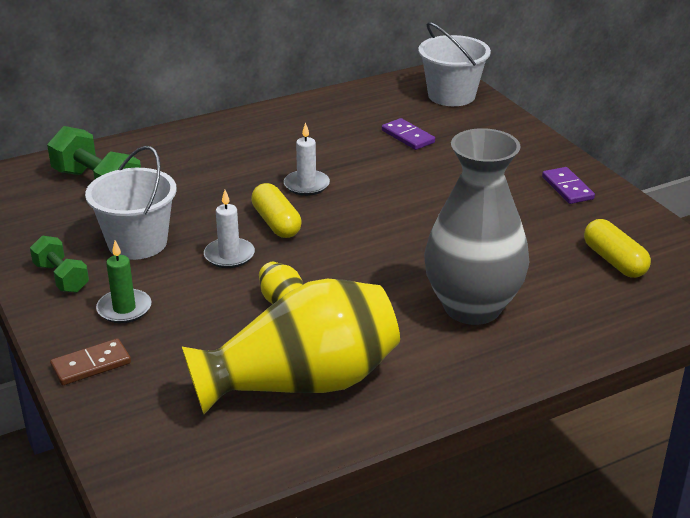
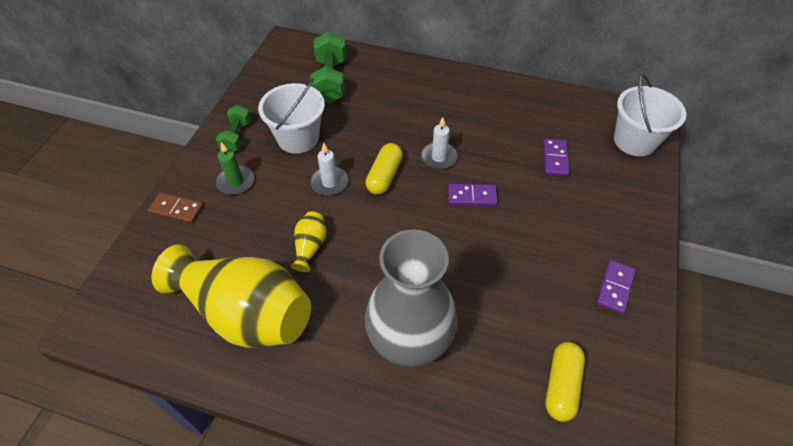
camera: 45 degrees right, 20 degrees up
(378, 194) = (472, 196): none -> purple domino

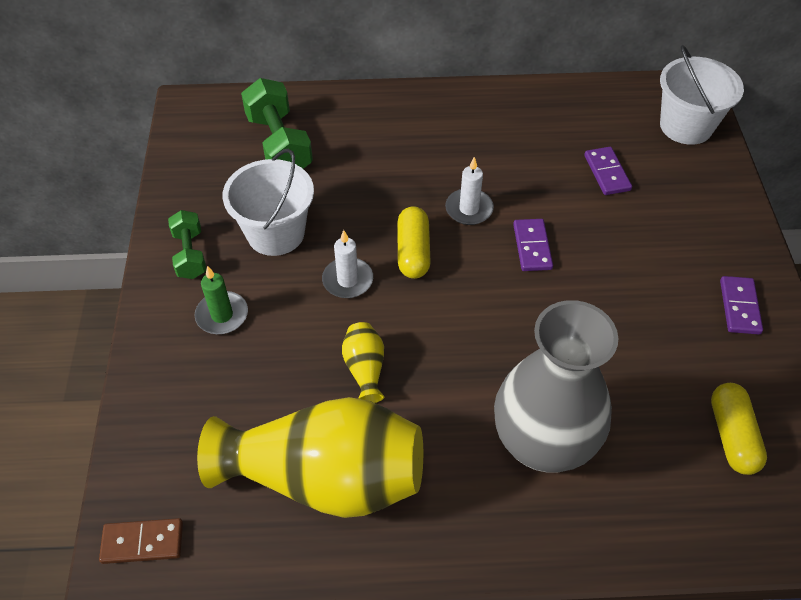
camera: 20 degrees left, 0 degrees up
(176, 209) = (160, 375): brown domino -> brown domino (142, 542)
(472, 196) = (532, 247): purple domino -> purple domino turned 75 degrees counterclockwise

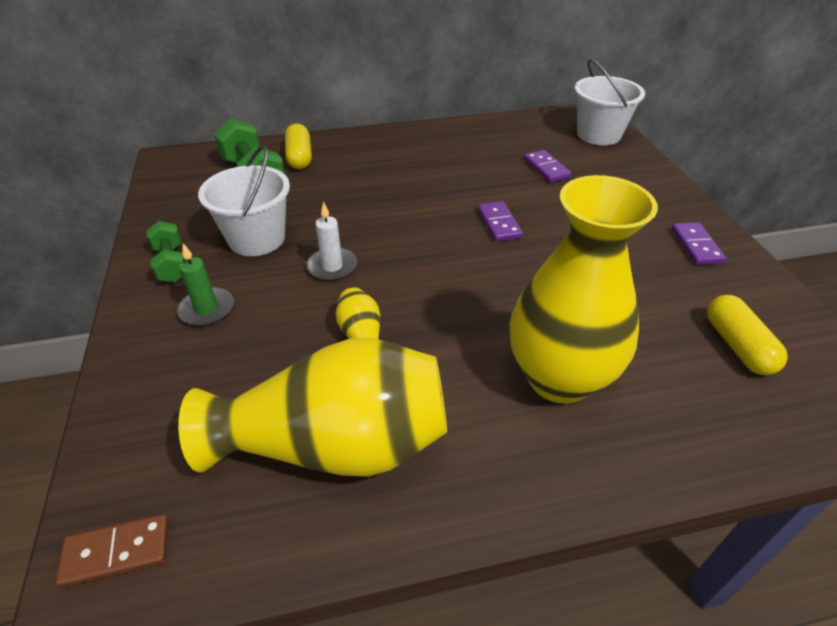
camera: 10 degrees left, 10 degrees down
(413, 252) = (391, 238): yellow capsule -> yellow capsule (299, 157)
(469, 209) = (435, 203): white candle -> none
(542, 443) = (559, 377): grey vase -> yellow vase

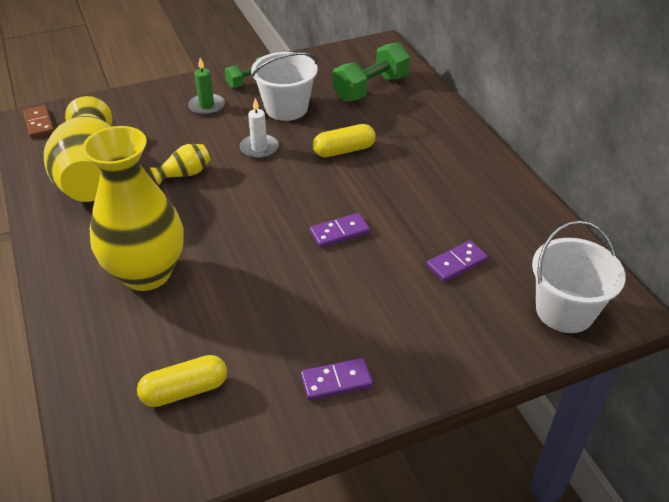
camera: 80 degrees right, 0 degrees up
(299, 157) = (411, 104): yellow capsule -> yellow capsule (344, 150)

